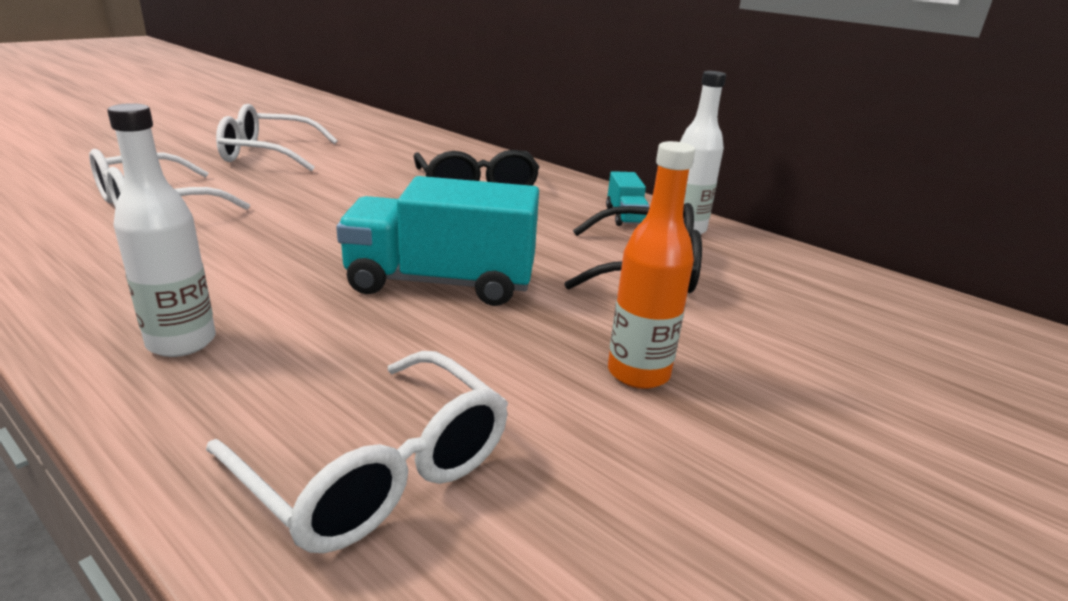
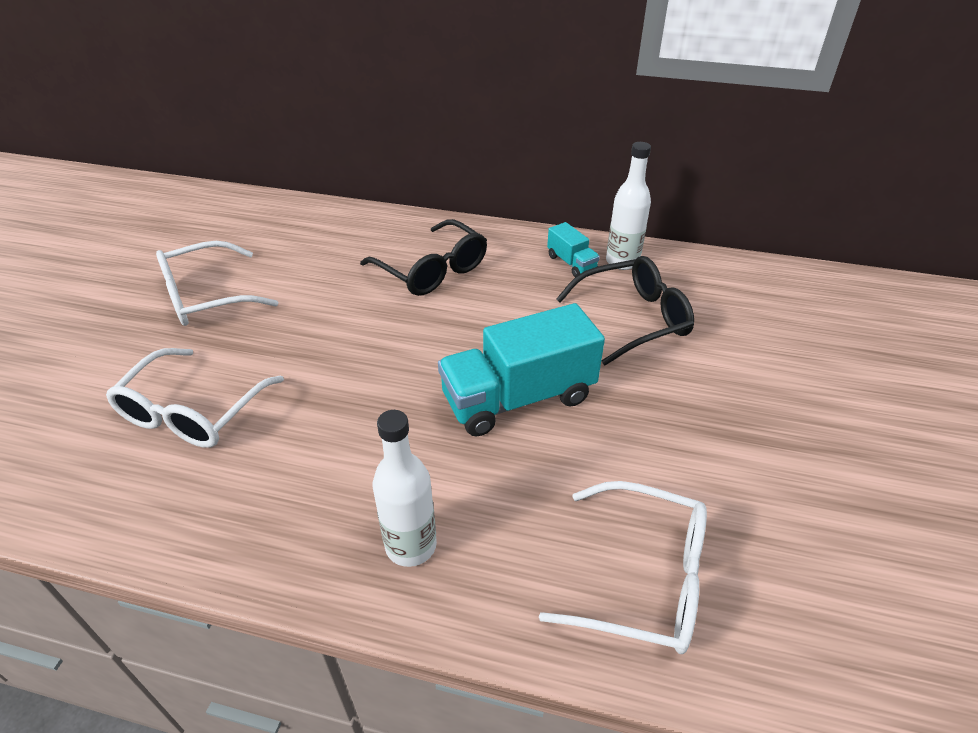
camera: 25 degrees left, 15 degrees up
(638, 373) = (708, 425): orange bottle -> none

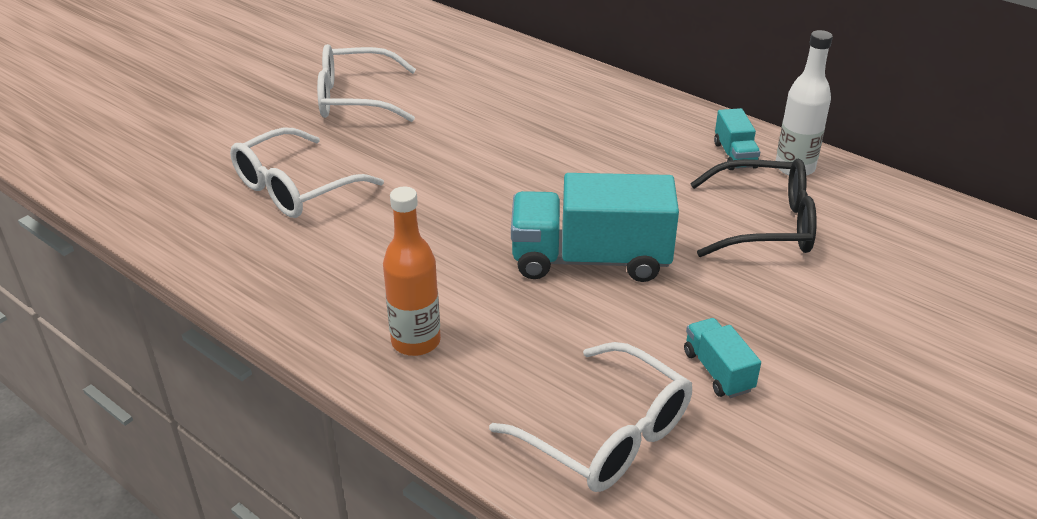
camera: 25 degrees right, 5 degrees down
(411, 545) = (416, 341): white bottle -> orange bottle
(432, 270) = (580, 127): black glasses -> none
(689, 472) = (718, 371): none -> turquoise truck

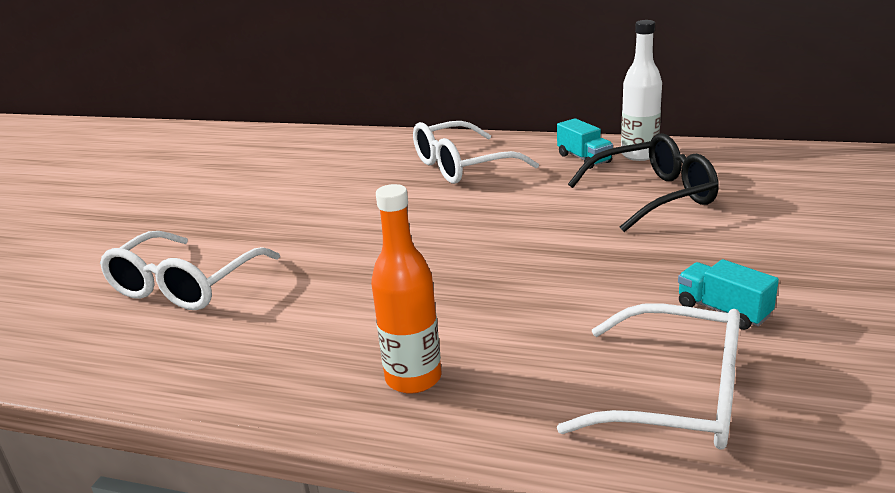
camera: 20 degrees left, 10 degrees down
(355, 98) = (202, 202): white glasses -> white glasses (461, 166)
(590, 259) = (529, 261): turquoise truck -> none

